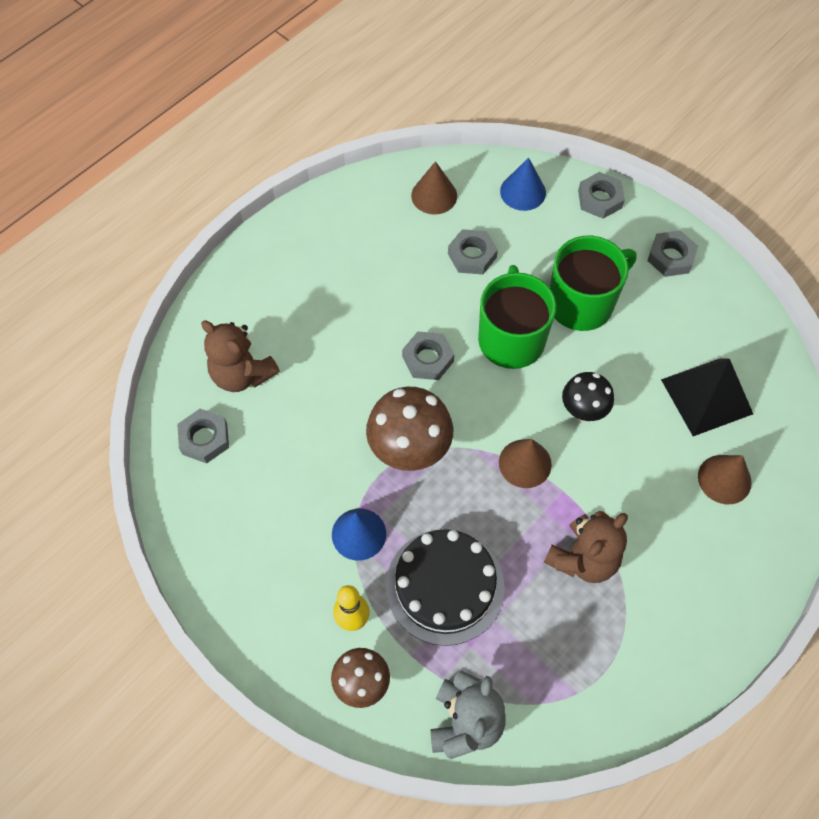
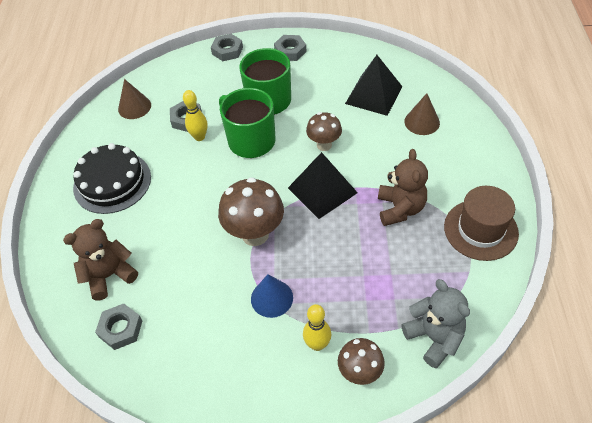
camera: 40 degrees left, 10 degrees down
(242, 374) = (109, 275): brown teddy bear -> brown teddy bear turned 150 degrees clockwise
(428, 359) = (215, 183): grey nut -> none
(445, 586) = (347, 282): black cake -> black cake (112, 182)
(464, 289) = (199, 137): none -> yellow bowling pin
(523, 192) = (183, 73): blue cone -> none
(525, 463) = (322, 190): brown cone -> black pyramid
(582, 412) = (324, 145): black mushroom -> brown mushroom
(642, 662) = (480, 230): none -> brown hat

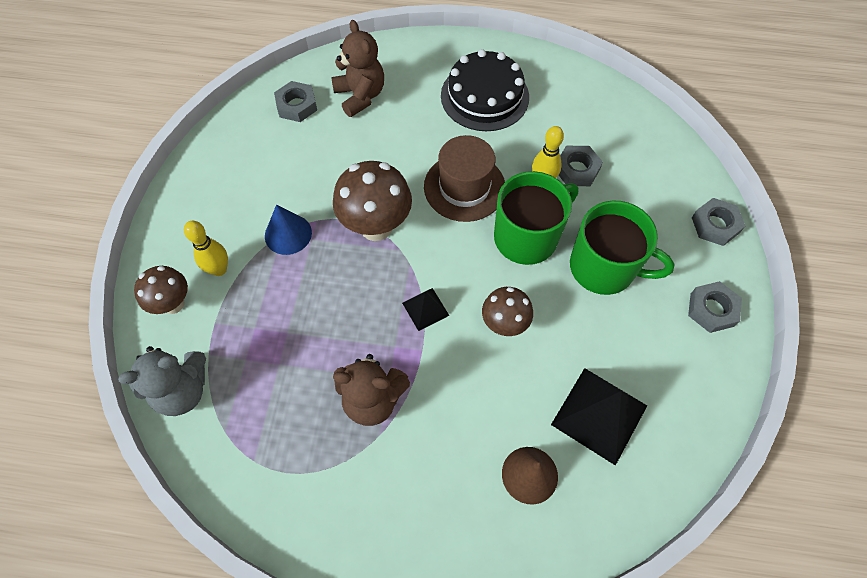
camera: 95 degrees right, 10 degrees up
(134, 107) = (606, 116): brown cone -> none
(322, 190) = (425, 309): black pyramid -> black pyramid, size x0.53
(480, 230) = (310, 498): brown hat -> brown hat (464, 187)

